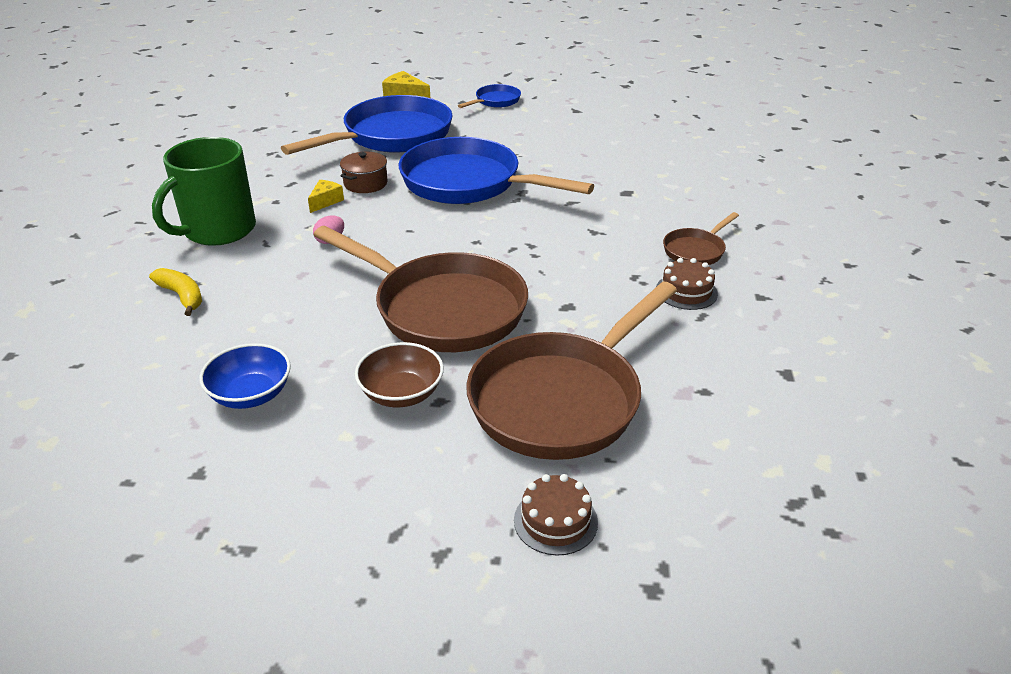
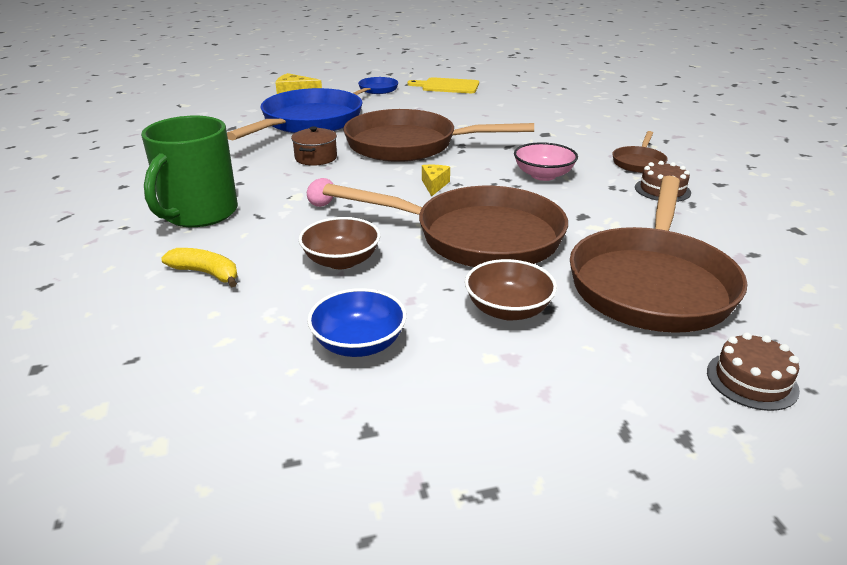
camera: 20 degrees left, 5 degrees down
(299, 308) = (341, 261): none -> brown bowl
(325, 201) = (290, 176): yellow cheese -> yellow cheese (434, 185)
(468, 183) = (409, 145): blue pan -> brown pan
(573, 247) = (543, 175): none -> pink bowl
(577, 106) = (447, 86): none -> yellow cutting board

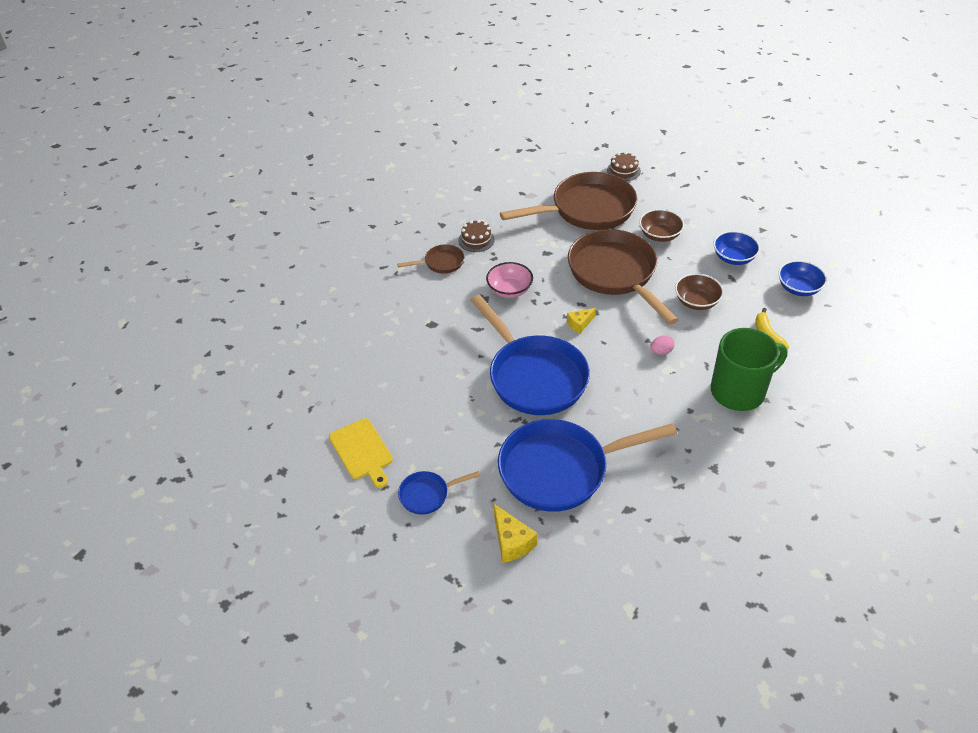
camera: 130 degrees left, 15 degrees up
(203, 358) = (798, 288): none -> blue bowl
(316, 158) = (612, 406): brown pot -> none
(409, 145) = (534, 377): brown pan -> blue pan

